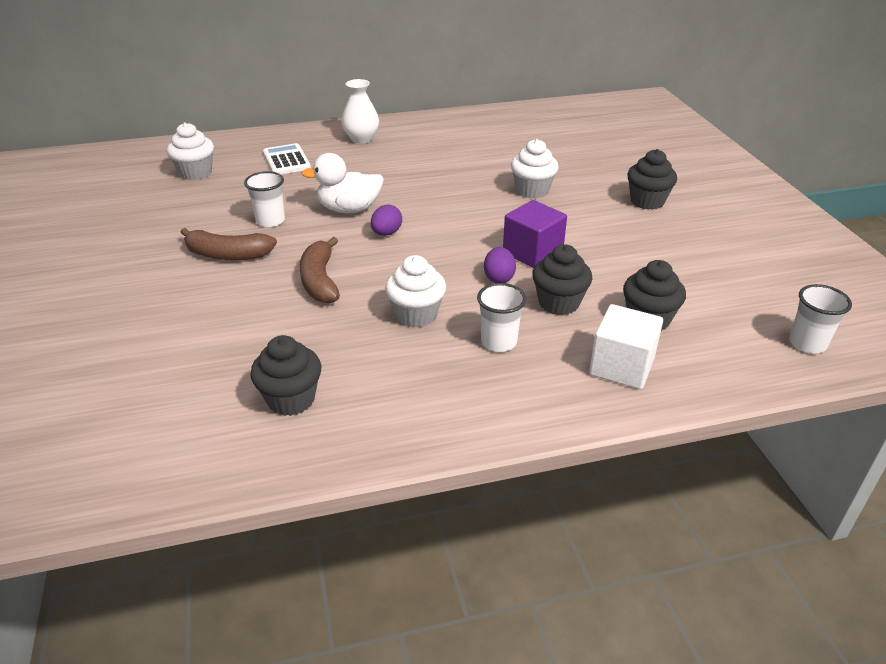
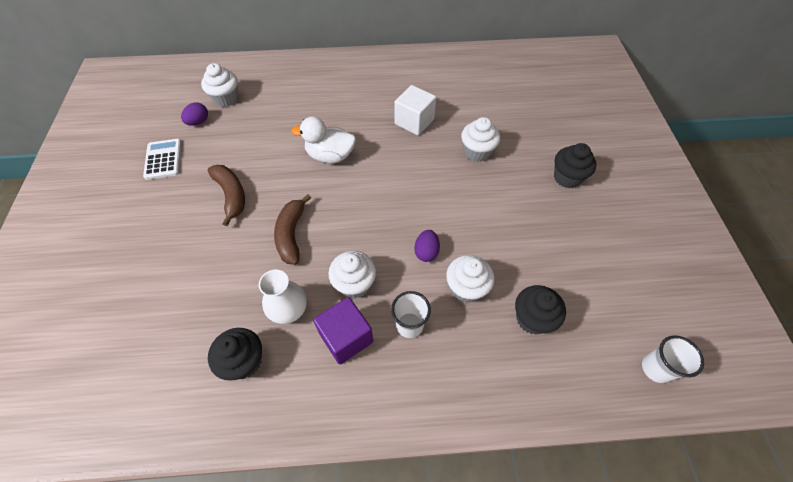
camera: 10 degrees right, 20 degrees up
(228, 255) = (231, 195): brown banana -> brown banana turned 135 degrees counterclockwise
(270, 221) = (269, 161): white cup -> none
(286, 160) = (295, 93): white calculator -> white calculator (163, 159)
(361, 139) = (357, 73): white vase -> white vase (289, 310)
(386, 233) = (352, 187): purple egg -> purple egg (198, 122)
(532, 253) = (459, 226): purple cube -> purple cube (346, 337)
(558, 303) = (466, 288): black cupcake -> white cupcake
(621, 366) = (497, 369): white cube -> white cube (414, 121)

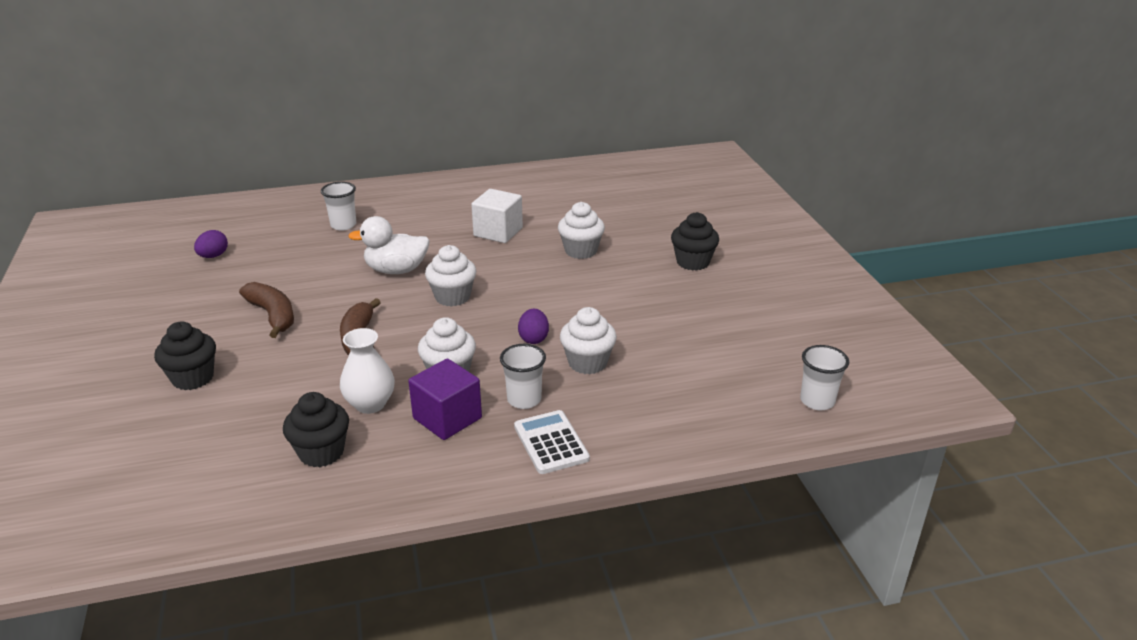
camera: 10 degrees left, 25 degrees down
(163, 159) = (172, 293): white calculator -> white calculator (551, 443)
(226, 99) = (247, 232): white cupcake -> white cupcake (452, 297)
(298, 99) = (343, 225): none -> white cup
(532, 319) = (670, 378): black cupcake -> black cupcake (193, 378)

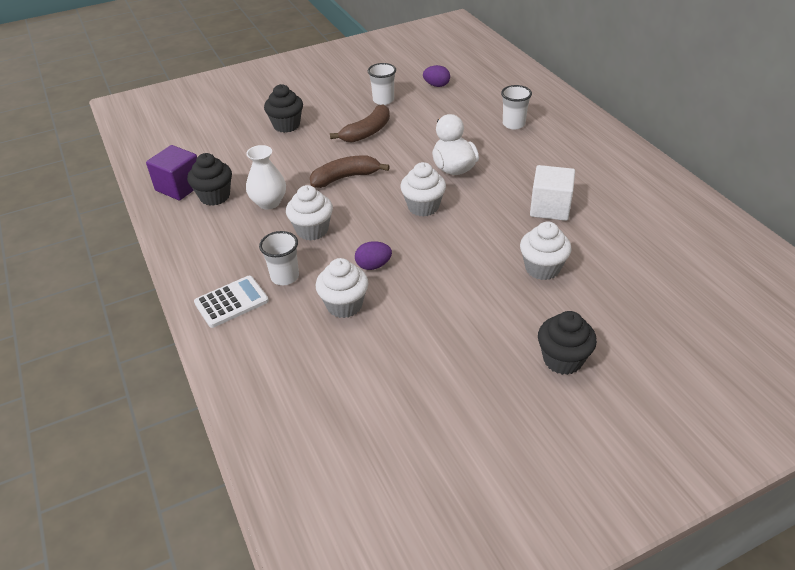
camera: 80 degrees right, 10 degrees up
(447, 418) = (256, 242): purple cube -> purple cube (179, 187)
(817, 401) = (313, 490): white cup -> white cup (383, 100)

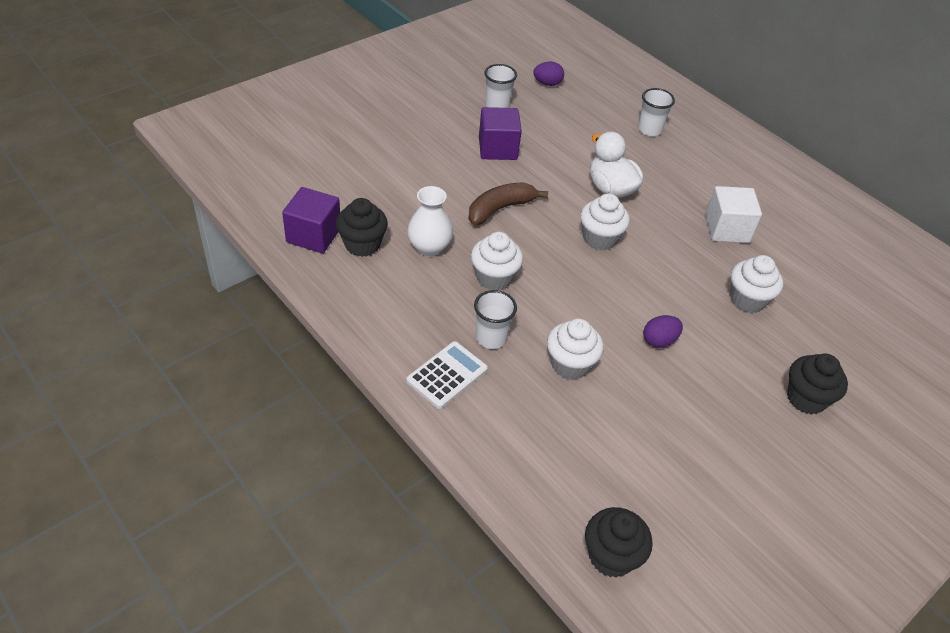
camera: 20 degrees left, 5 degrees up
(286, 125) = (401, 145): black cupcake -> black cupcake (611, 556)
(367, 132) = (497, 148): brown banana -> purple cube
(373, 265) = (579, 314): purple egg -> purple egg (659, 341)

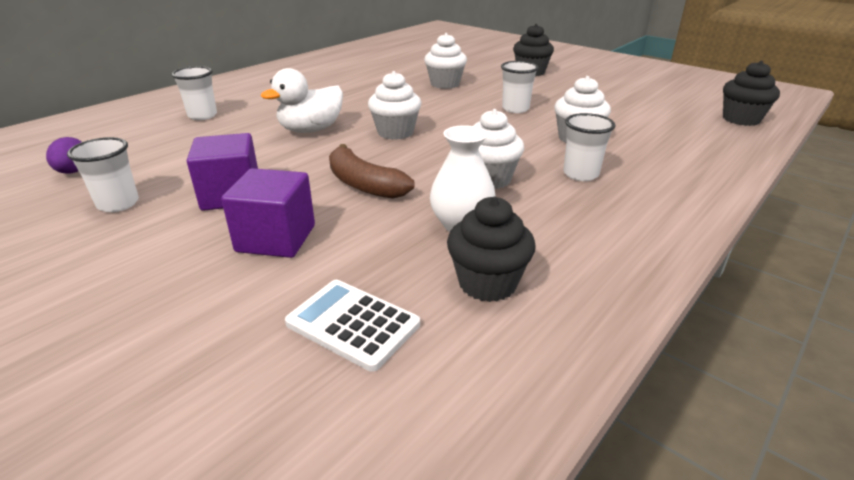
camera: 95 degrees left, 15 degrees down
(313, 235) = (494, 343): purple cube -> purple cube (276, 238)
(447, 375) = (656, 192): white calculator -> white calculator (353, 324)
(659, 341) = (515, 109): purple egg -> white cup
(726, 229) = (360, 89): white cube -> none

